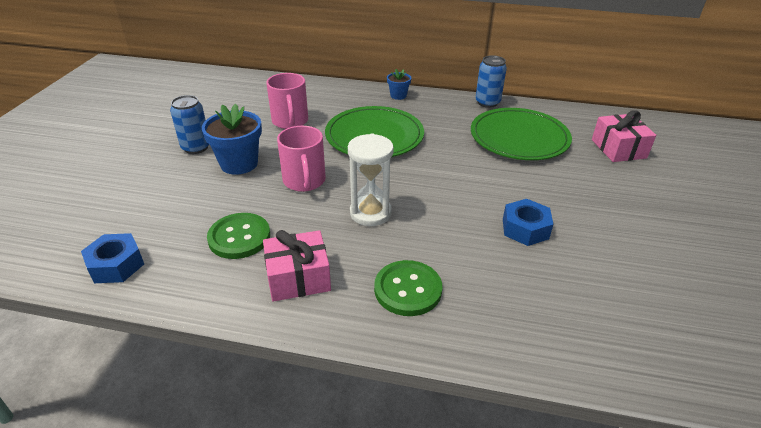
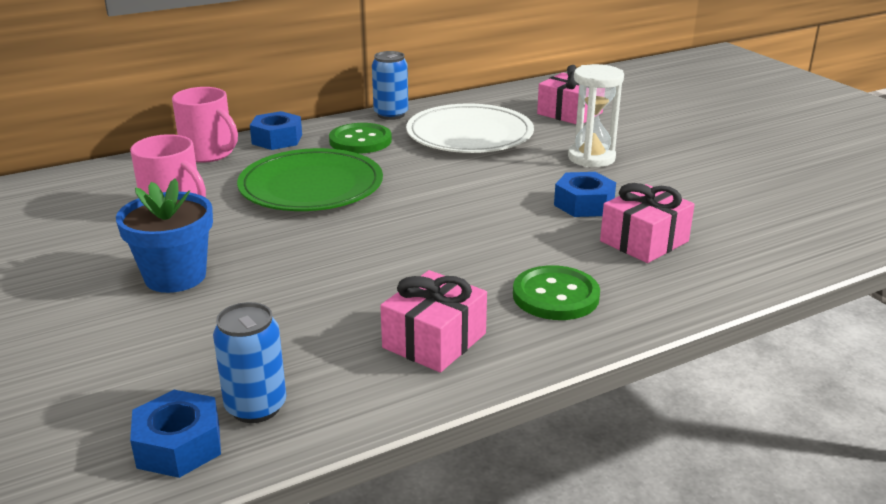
camera: 40 degrees left, 10 degrees down
(196, 147) = (76, 286): blue can -> blue can (256, 407)
(239, 237) = (304, 341): green button -> green button (360, 141)
(304, 181) = (295, 258): pink mug -> pink mug (209, 153)
(370, 213) = (420, 254): white hourglass -> white hourglass (591, 158)
(398, 95) = (277, 139): blue flower pot -> blue nut
(519, 138) = (469, 134): green plate -> white plate
(528, 282) = (644, 241): none -> pink gift

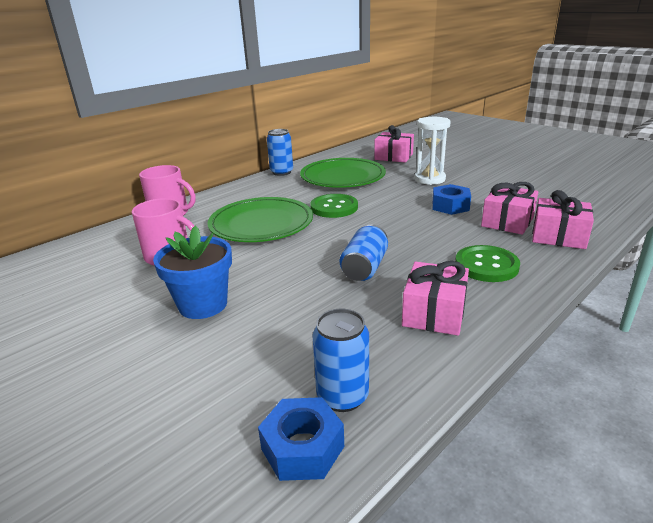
camera: 15 degrees left, 0 degrees up
(277, 139) = (214, 198): blue nut -> none
(360, 141) = (273, 190): green button -> green button (334, 207)
(396, 268) = (364, 267): none -> blue can
(469, 134) = (342, 177): white plate -> green plate
(697, 275) = (558, 236): none -> pink gift

